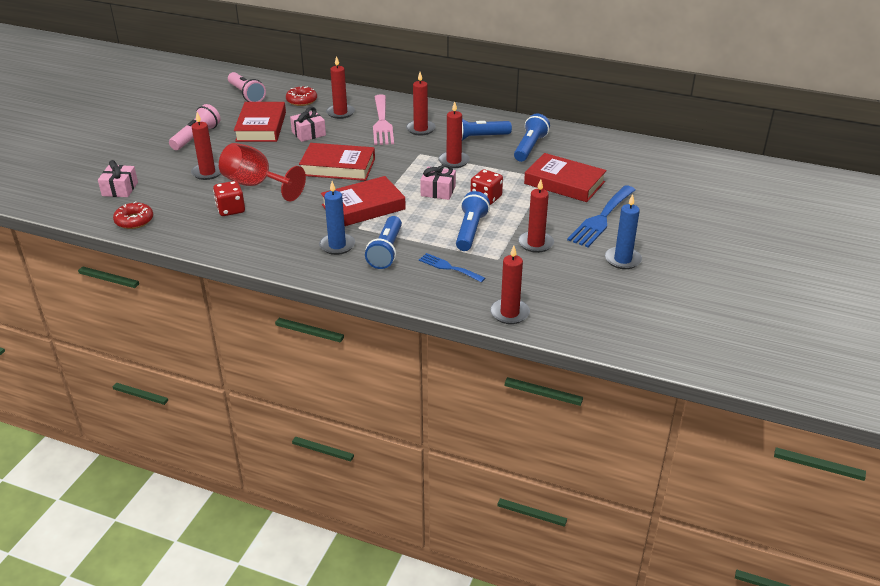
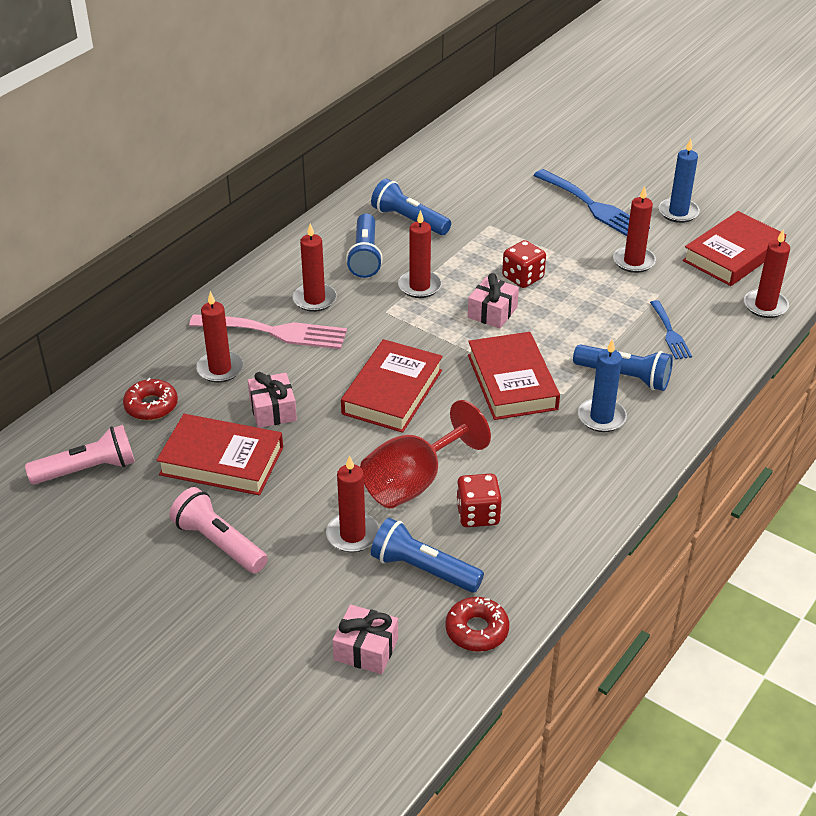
camera: 75 degrees left, 5 degrees up
(449, 267) = (670, 333): blue fork -> blue fork turned 60 degrees counterclockwise
(470, 231) = (595, 303): blue flashlight -> blue flashlight (423, 569)
(564, 183) = (507, 214): red book -> red book (733, 255)

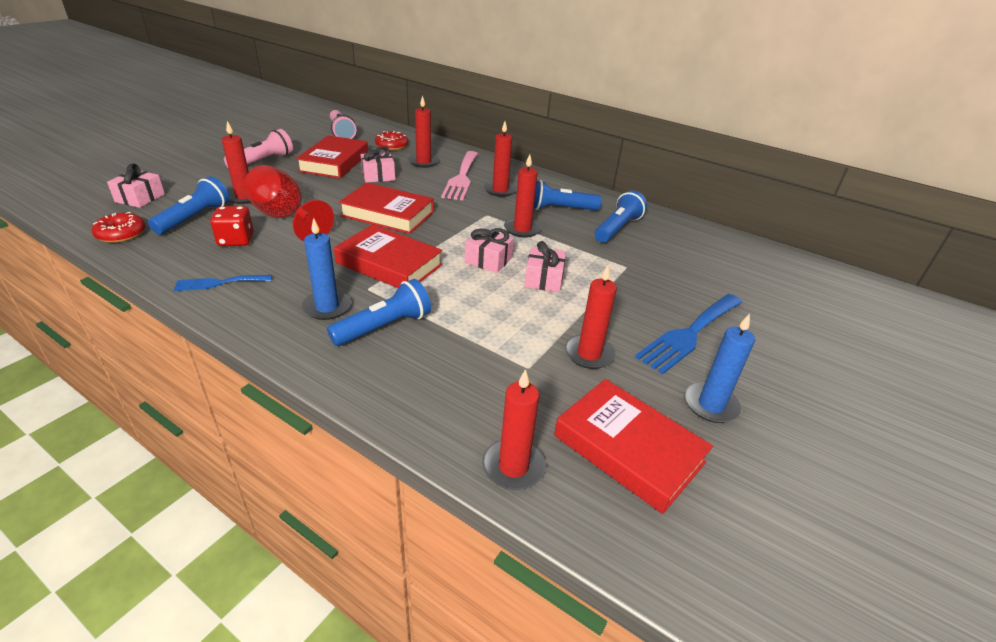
camera: 85 degrees right, 5 degrees down
(512, 382) = (389, 264): red book -> red book turned 45 degrees clockwise
(523, 277) = (543, 279): red dice -> pink gift
(624, 377) = (384, 327): blue flashlight -> blue flashlight turned 150 degrees counterclockwise
(670, 333) = (455, 368): blue fork -> blue fork (219, 283)

